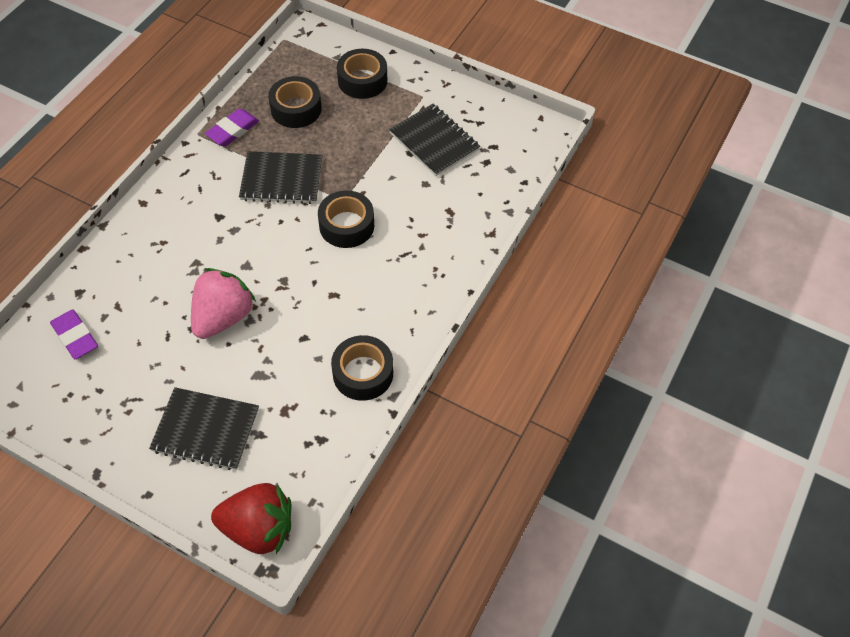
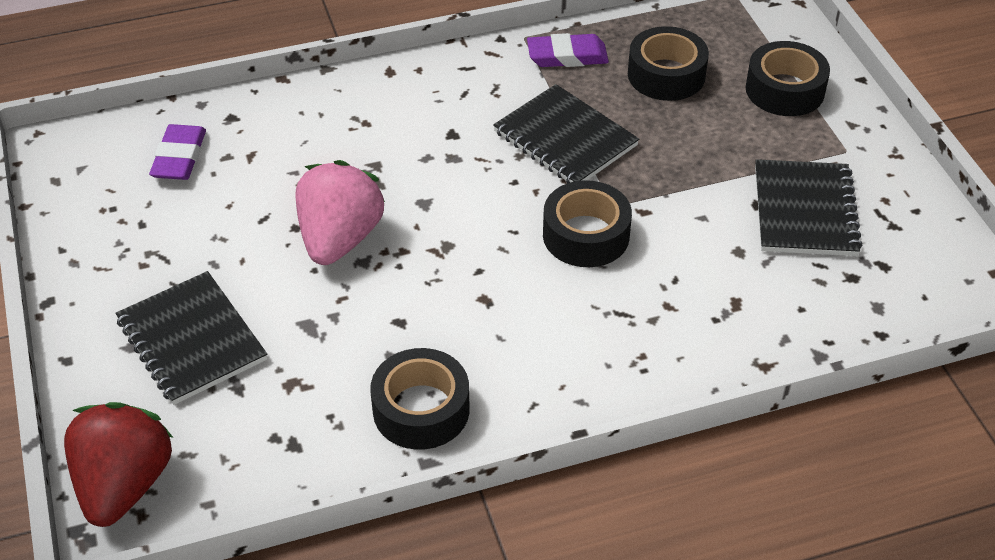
camera: 45 degrees right, 10 degrees down
(223, 317) = (340, 239): pink strawberry -> pink strawberry turned 60 degrees counterclockwise
(258, 528) = (124, 485): red strawberry -> red strawberry turned 135 degrees counterclockwise

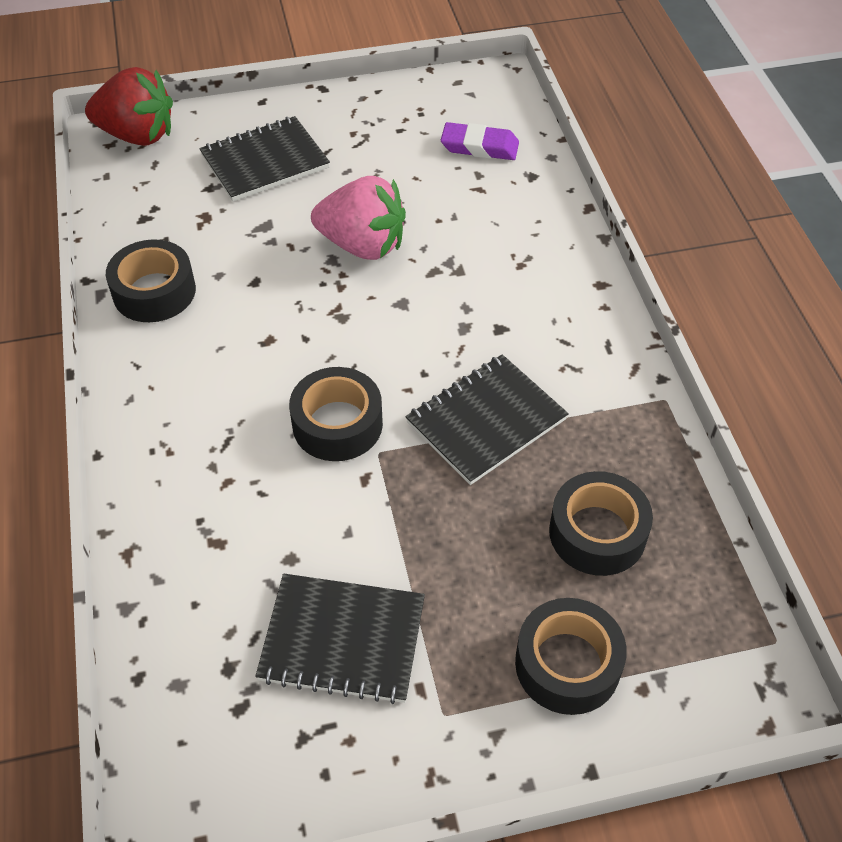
camera: 95 degrees right, 5 degrees up
(567, 56) = (631, 437): purple eraser -> none

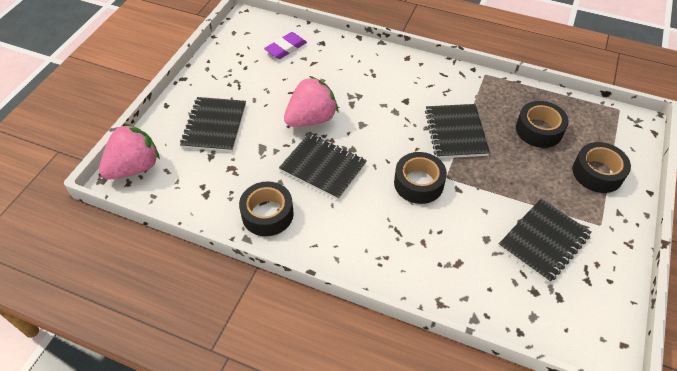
camera: 55 degrees left, 0 degrees up
(137, 135) = (134, 167): red strawberry -> pink strawberry
(281, 303) = (323, 167): none -> black notebook

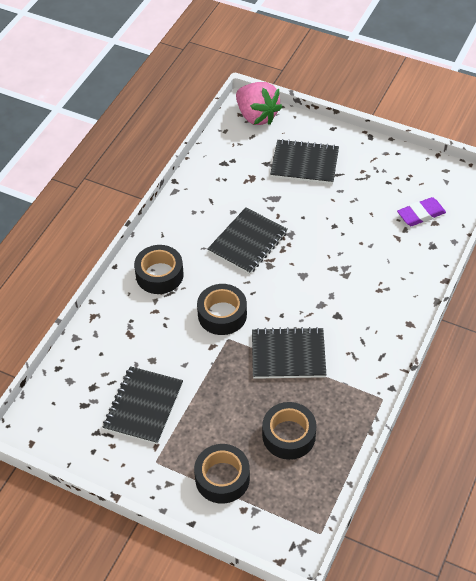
camera: 95 degrees right, 0 degrees up
(267, 214) = (198, 203): black tape -> black tape (159, 275)
(286, 48) = (421, 214): purple eraser -> purple eraser turned 75 degrees counterclockwise
(311, 119) = (311, 235): pink strawberry -> none
(544, 241) = (143, 406): black notebook -> black notebook turned 60 degrees clockwise

